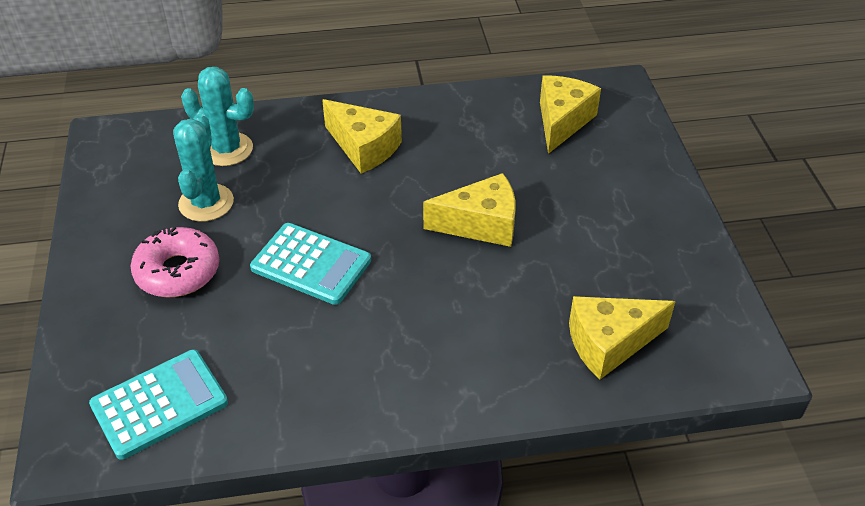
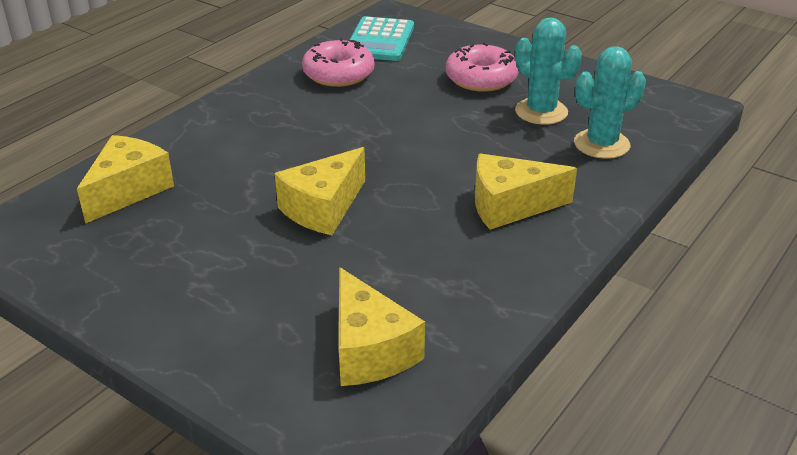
camera: 135 degrees right, 10 degrees down
(274, 375) = (338, 74): none -> pink donut
(311, 264) = (408, 122): turquoise calculator -> none

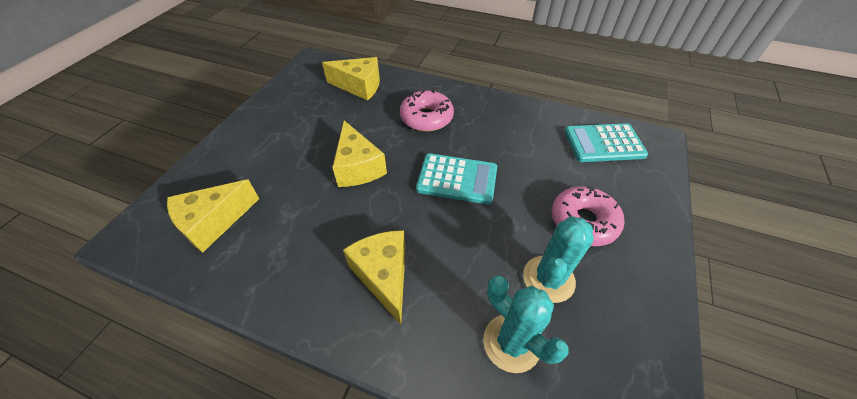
camera: 75 degrees right, 15 degrees up
(323, 208) = (358, 167): yellow cheese -> yellow cheese turned 135 degrees counterclockwise
(338, 74) = (534, 133): pink donut -> pink donut (426, 118)
(386, 137) = (457, 179): none -> turquoise calculator

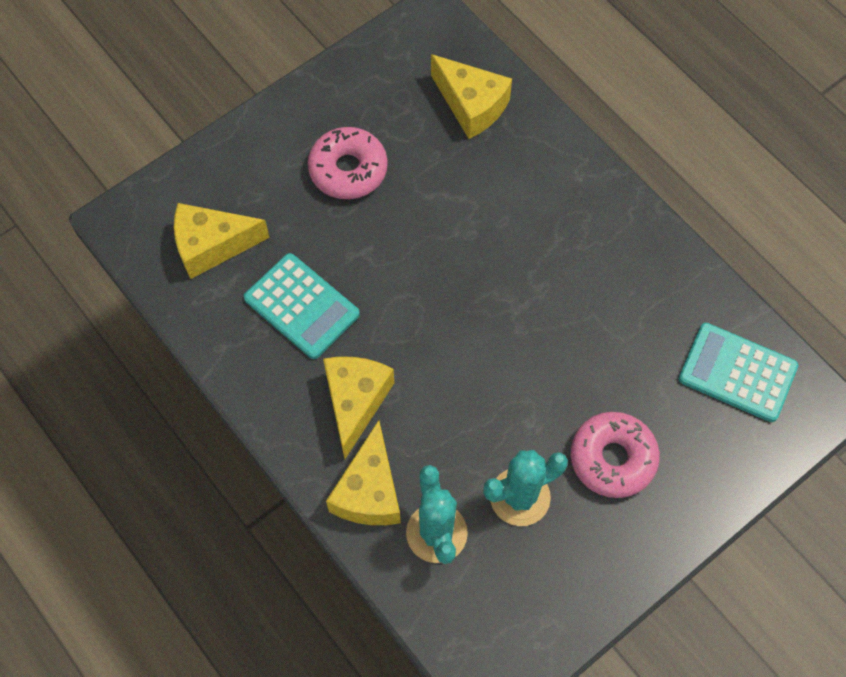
camera: 30 degrees right, 15 degrees up
(358, 167) = (399, 248): yellow cheese -> yellow cheese (369, 491)
(426, 118) = (529, 210): pink donut -> pink donut (348, 170)
(457, 179) = (506, 326): turquoise calculator -> turquoise calculator (301, 306)

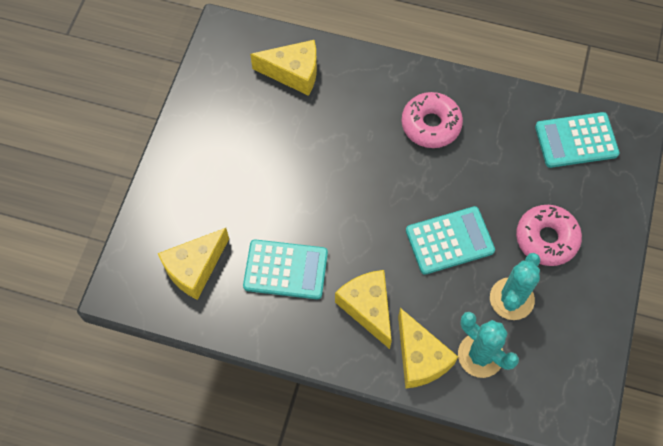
camera: 35 degrees left, 0 degrees up
(348, 170) = (246, 162): pink donut -> pink donut (431, 125)
(500, 389) = (449, 241): none -> turquoise calculator

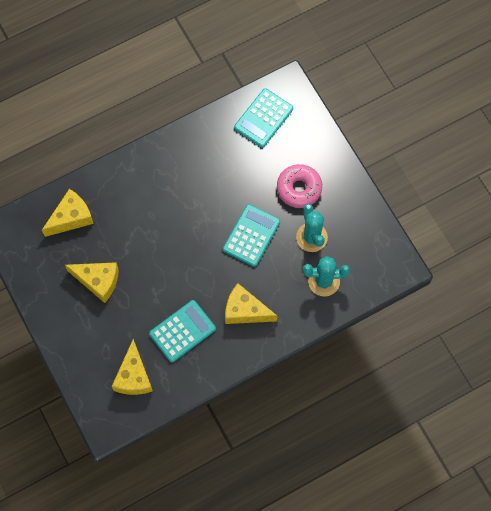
camera: 45 degrees left, 5 degrees up
(420, 358) = (296, 311): yellow cheese -> yellow cheese (98, 281)
(431, 125) = (178, 179): pink donut -> none

